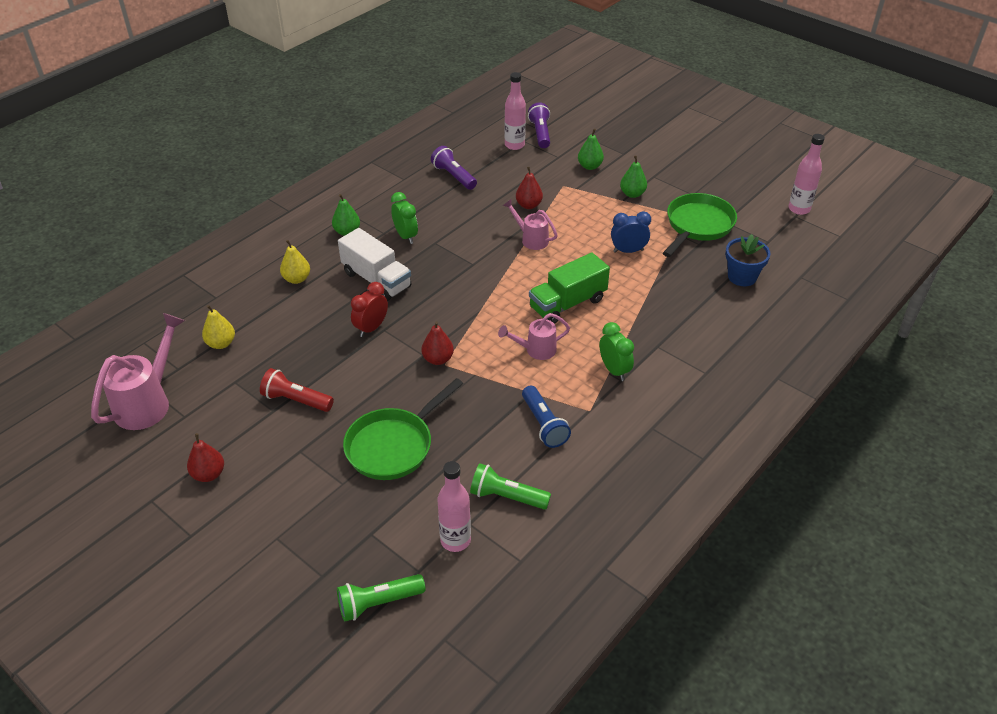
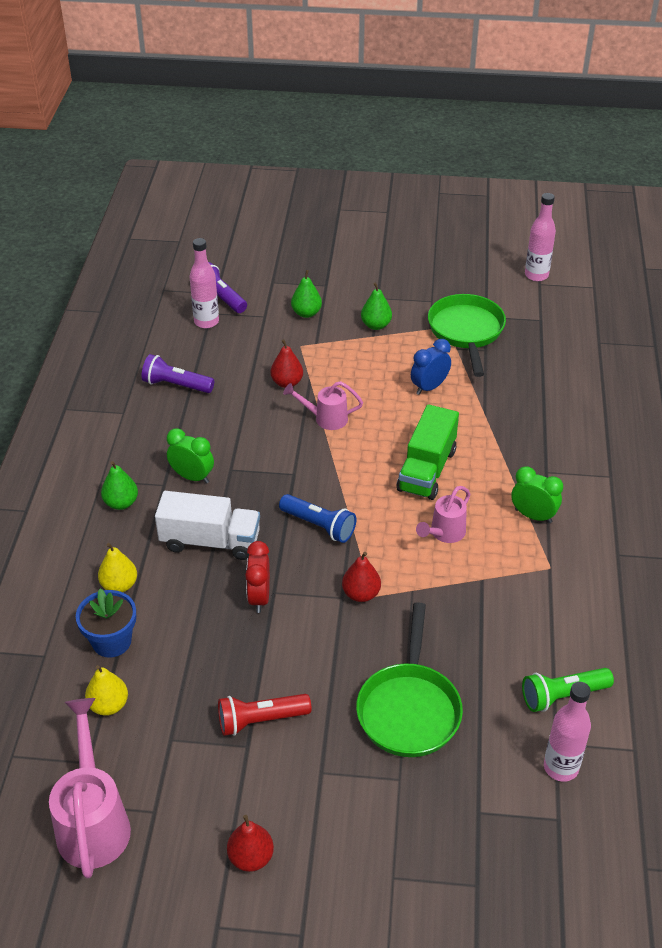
camera: 35 degrees left, 0 degrees up
(378, 603) = (555, 875): green flashlight -> none
(544, 424) = (525, 605): blue flashlight -> blue flashlight (319, 526)
(742, 277) = (552, 366): blue flower pot -> blue flower pot (111, 641)

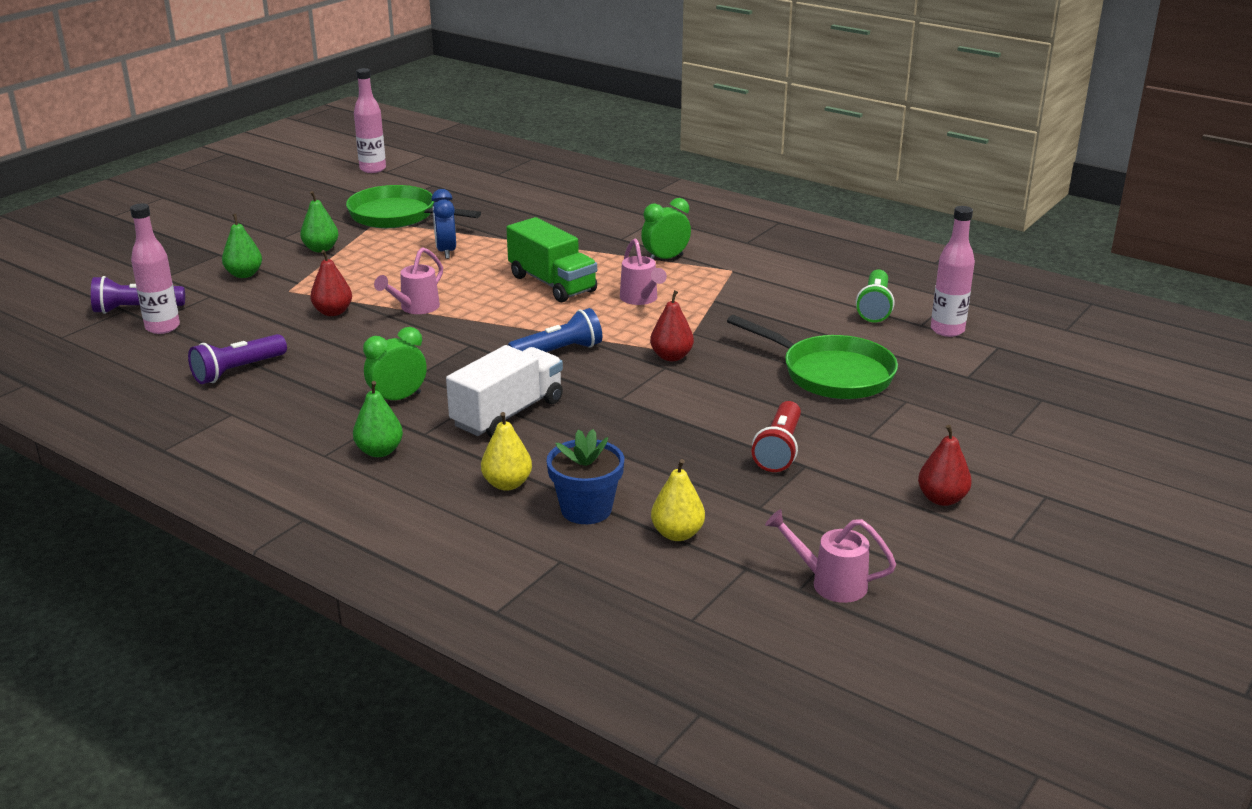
camera: 60 degrees left, 15 degrees down
(93, 821) = (830, 583): pink watering can -> pink watering can, size x0.59
(259, 597) = (618, 408): red clock -> none

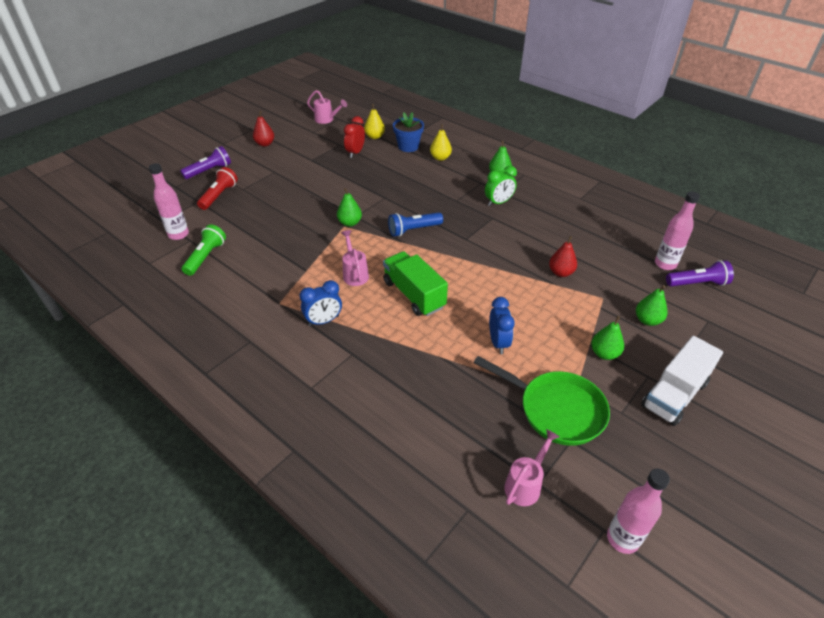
camera: 175 degrees left, 15 degrees up
(237, 371) = (594, 225): purple flashlight -> purple flashlight (209, 171)
(415, 308) = (506, 273): pink watering can -> pink watering can (525, 484)
(508, 413) = (441, 191): white truck -> white truck (674, 394)
(665, 259) = (324, 321): green clock -> blue clock
(671, 357) = (350, 223): red pear -> green pear
(711, 487) = (355, 153): none -> red clock
(779, 450) = (318, 167): red flashlight -> red flashlight (219, 195)
(831, 374) = (268, 206): green pan -> none

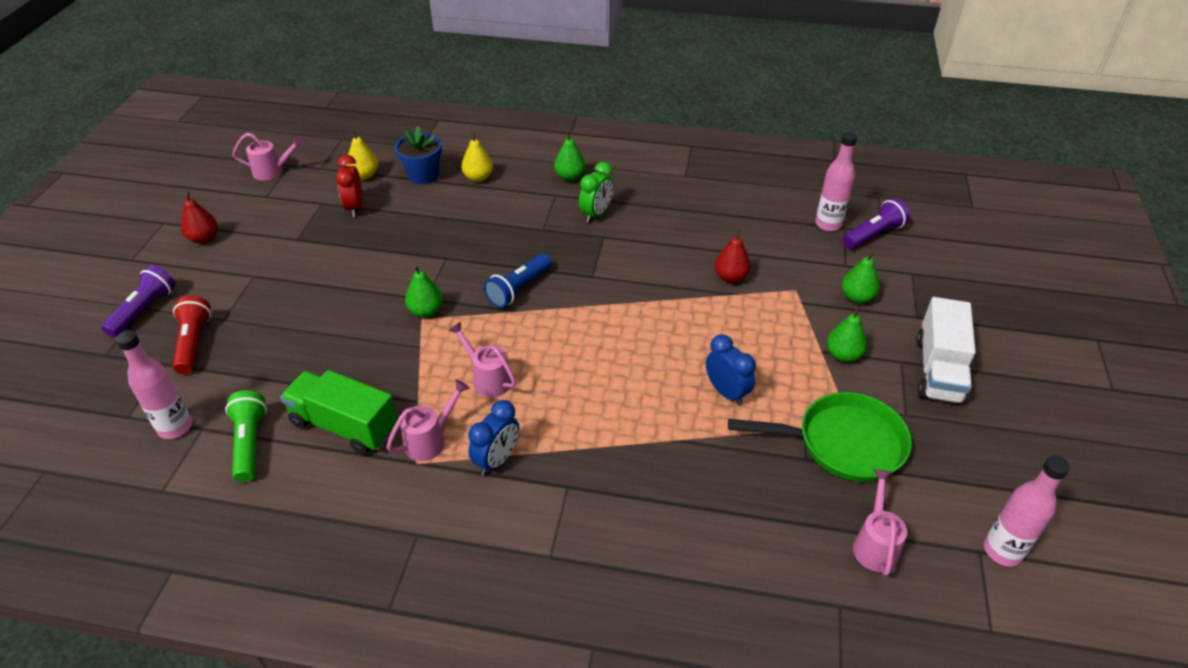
camera: 30 degrees left, 0 degrees up
(296, 294) = (430, 440): none -> pink watering can
(414, 294) = (584, 375): green truck -> green truck (344, 426)

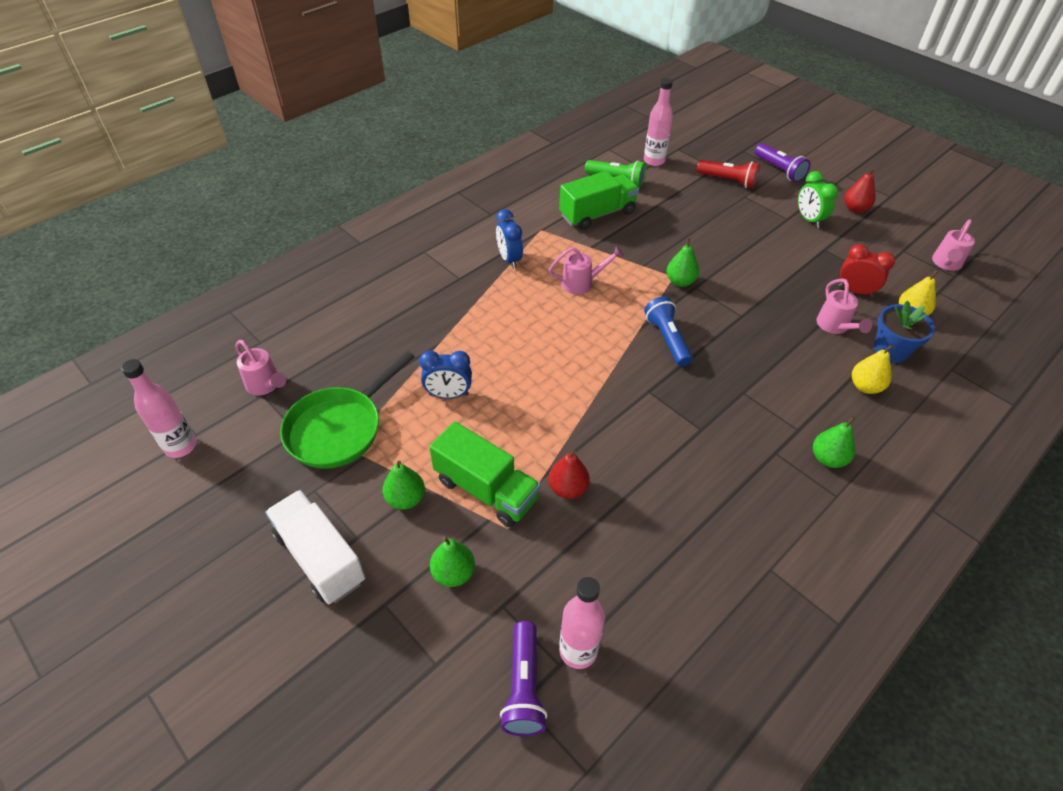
camera: 125 degrees right, 5 degrees up
(430, 440) = (552, 241): pink watering can -> pink watering can (835, 326)
(596, 214) = (743, 443): green clock -> green clock (809, 219)
(782, 317) = (486, 489): none -> green truck

